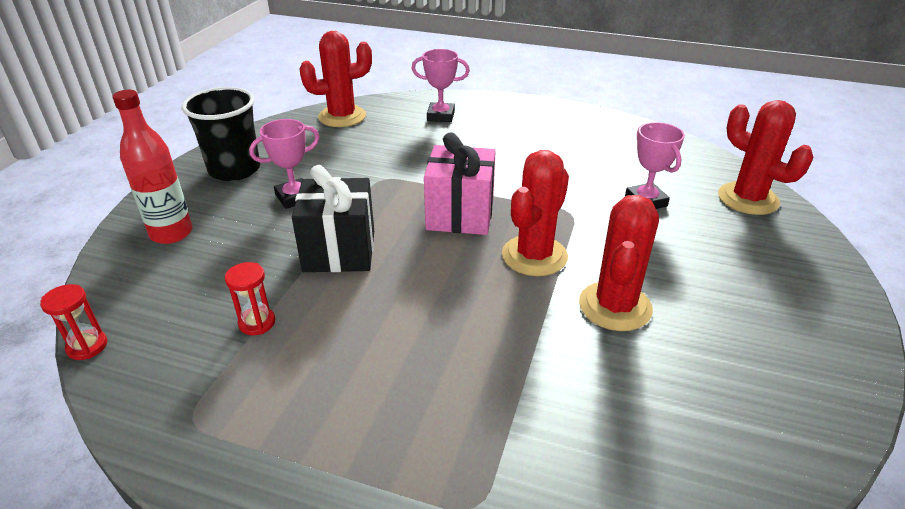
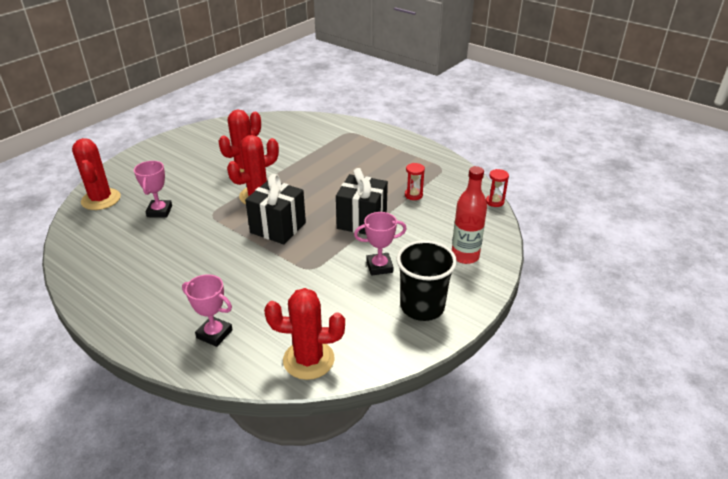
camera: 160 degrees left, 0 degrees up
(460, 215) = (278, 228): pink gift -> black gift

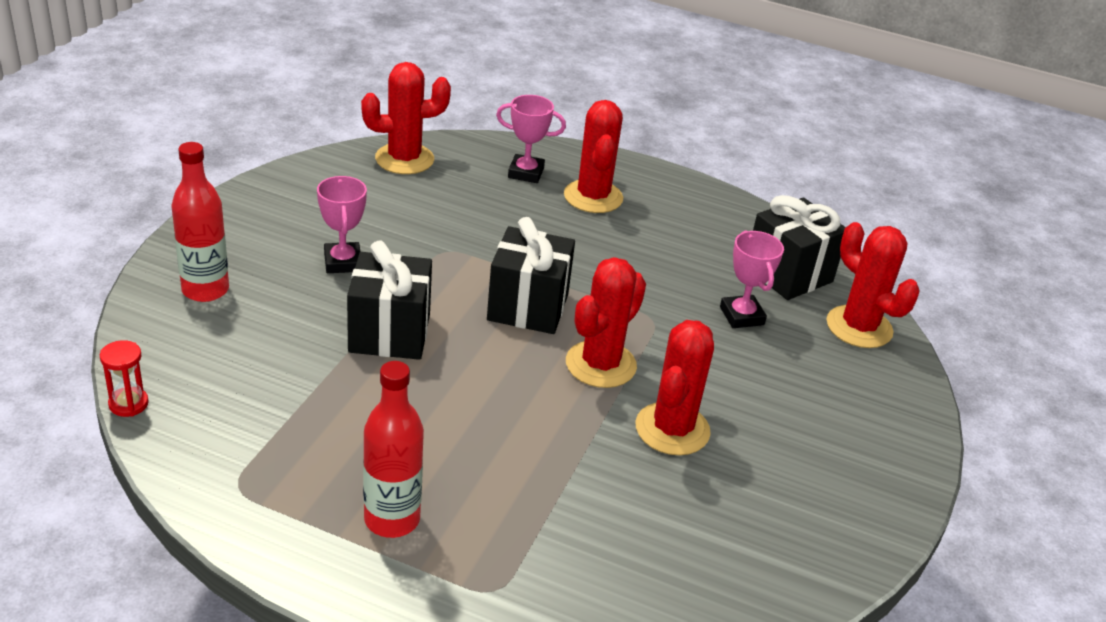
camera: 160 degrees right, 0 degrees up
(103, 232) = (788, 274): none -> black gift
(178, 304) = (593, 197): none -> red cactus
(379, 267) = (343, 262): pink trophy -> pink trophy turned 75 degrees counterclockwise
(381, 153) = (392, 519): none -> red bottle
(413, 195) = (299, 401): red hourglass -> none
(422, 307) = (274, 218): black cup -> none

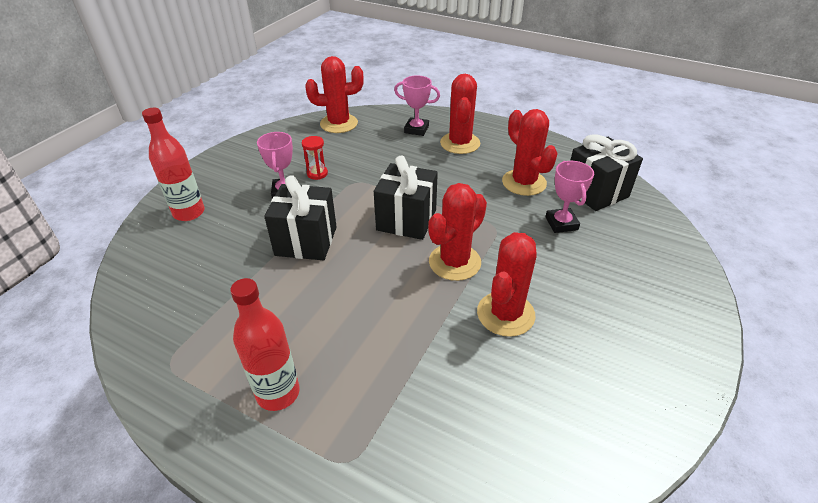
camera: 10 degrees right, 5 degrees up
(128, 404) = (112, 297): red hourglass -> red hourglass (317, 173)
(859, 327) = (650, 230): red cactus -> red cactus (524, 182)

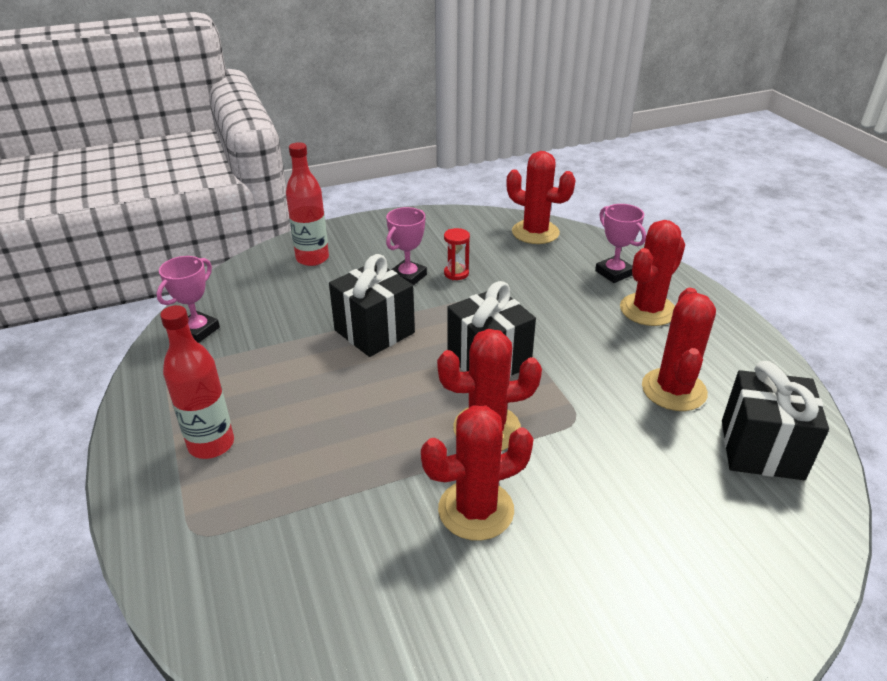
camera: 40 degrees right, 5 degrees down
(561, 223) = (663, 459): pink trophy -> pink trophy (198, 330)

